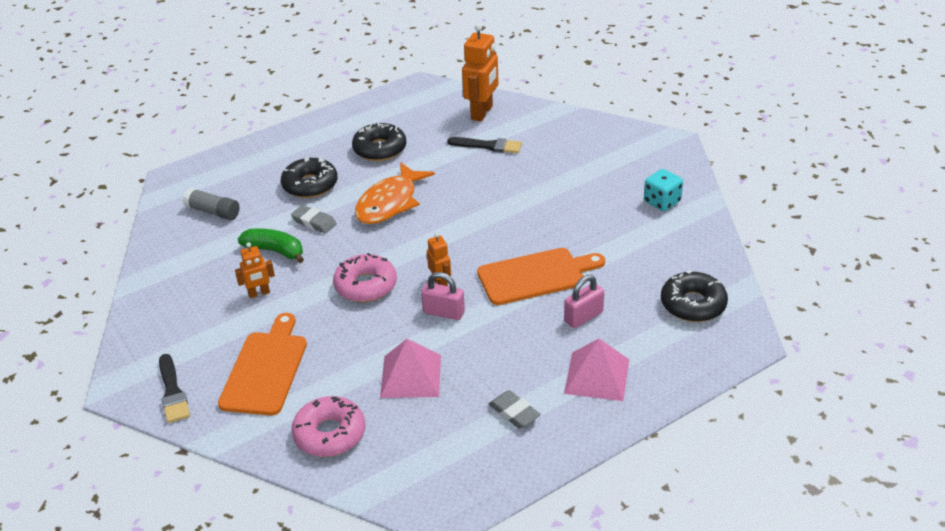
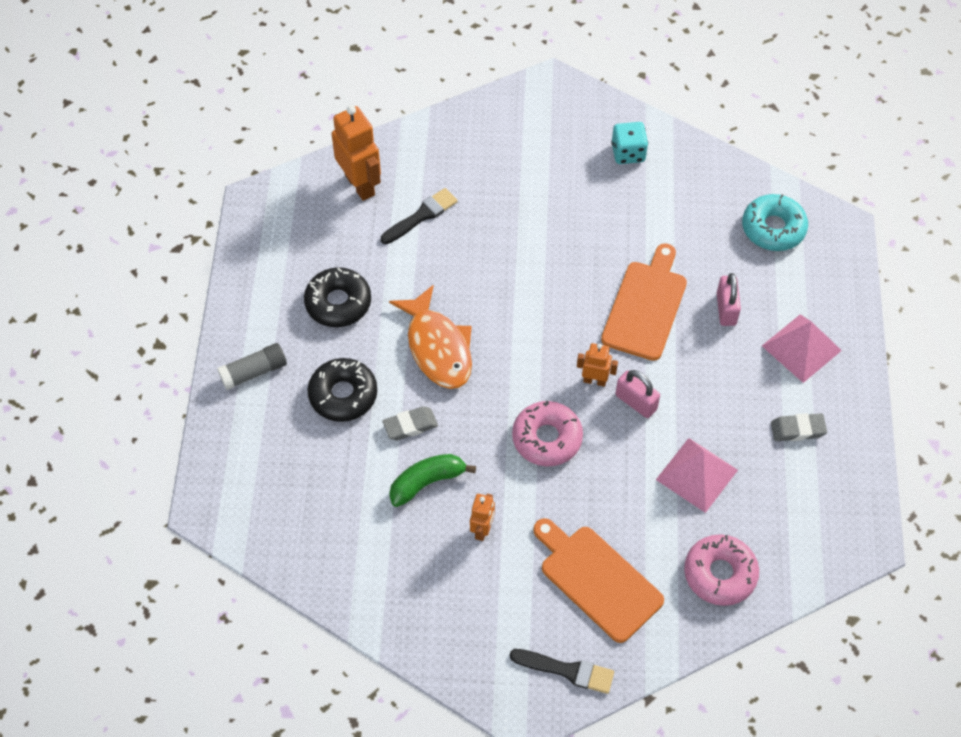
camera: 55 degrees left, 20 degrees up
(213, 212) = (309, 502): grey glue stick -> grey glue stick (254, 372)
(444, 312) = (636, 402): pink padlock -> pink padlock turned 75 degrees clockwise
(693, 304) = (773, 228): black donut -> turquoise donut

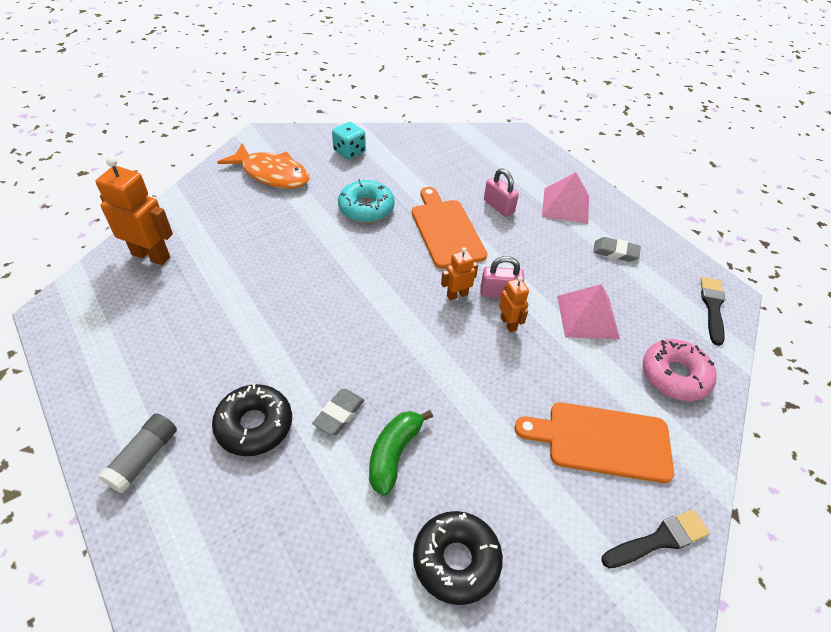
camera: 40 degrees left, 10 degrees down
(338, 303) = (193, 351): black donut -> black donut (456, 560)
(421, 216) = (223, 253): black brush -> black brush (712, 307)
(437, 347) = (313, 338): orange fish -> orange fish (272, 174)
(482, 530) = (477, 463): orange robot -> orange robot (508, 323)
(547, 438) = (461, 356): pink donut -> none
(773, 228) = (480, 152): turquoise donut -> turquoise donut (366, 208)
(797, 429) = (615, 252): grey eraser -> grey eraser turned 60 degrees clockwise

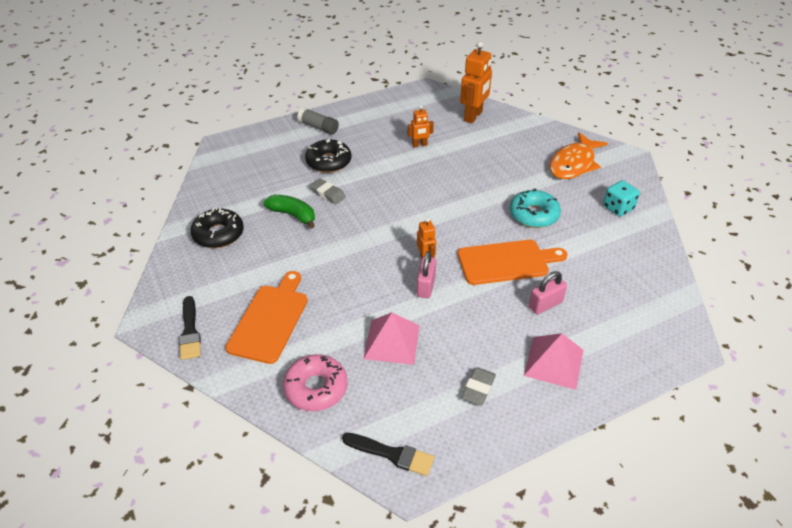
camera: 100 degrees right, 5 degrees down
(508, 323) = (391, 286): orange robot -> orange robot (419, 145)

